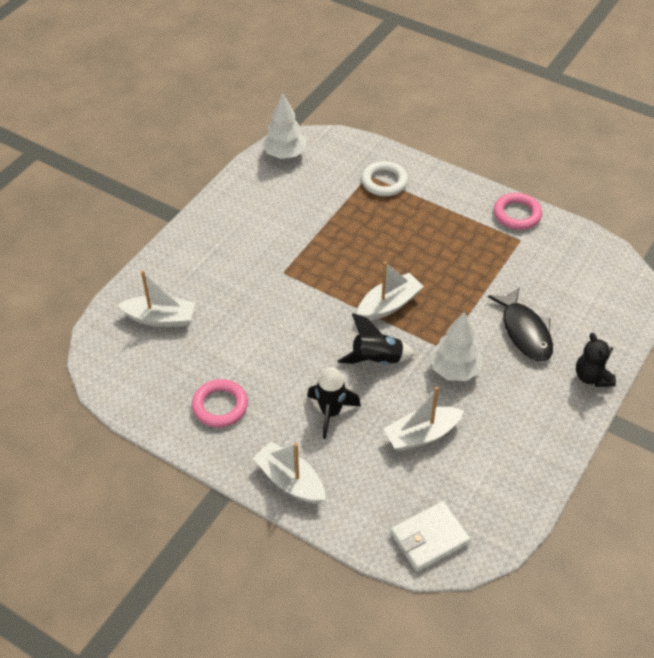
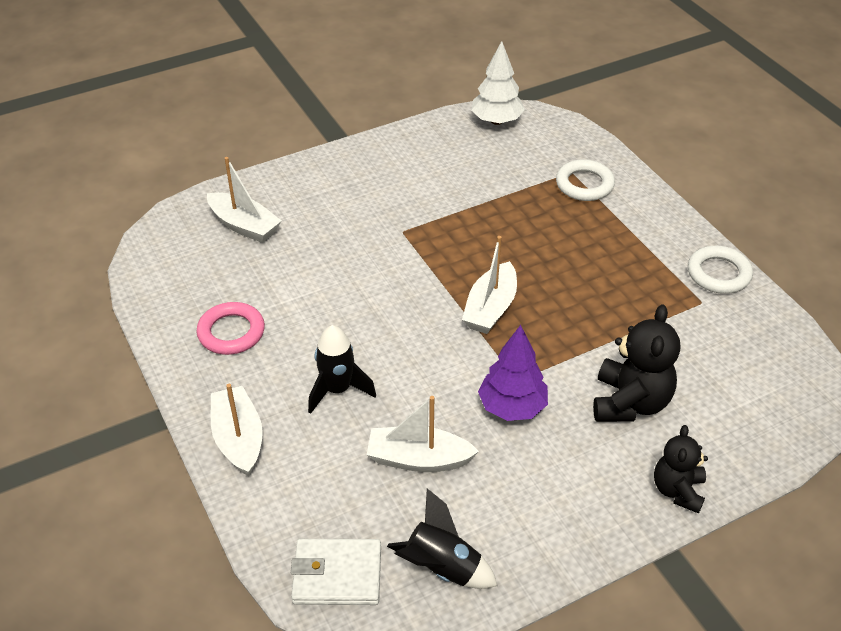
camera: 30 degrees right, 5 degrees down
(376, 360) = (431, 358): black rocket -> black rocket (442, 568)
(389, 305) = (490, 308): white boat -> white boat turned 120 degrees clockwise
(454, 370) = (512, 407): white tree -> purple tree
(517, 214) = (718, 274): pink ring -> white ring
(524, 331) = (630, 402): black fish -> black teddy bear

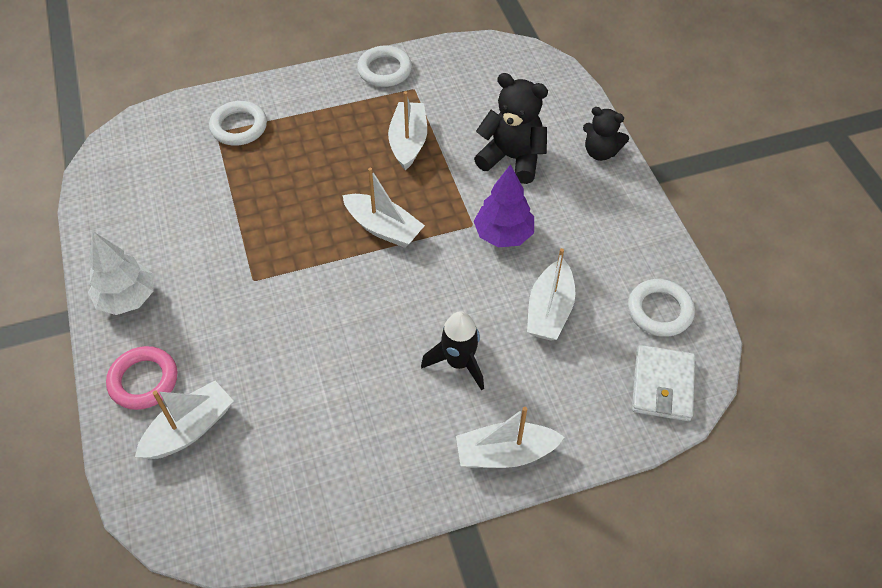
camera: 80 degrees left, 10 degrees up
(231, 332) = (358, 452): pink ring -> pink ring (143, 380)
(442, 568) = (659, 311): black rocket -> white ring
(496, 121) = (109, 172): white tree -> white tree (127, 298)
(617, 309) = (408, 142): none -> white boat

